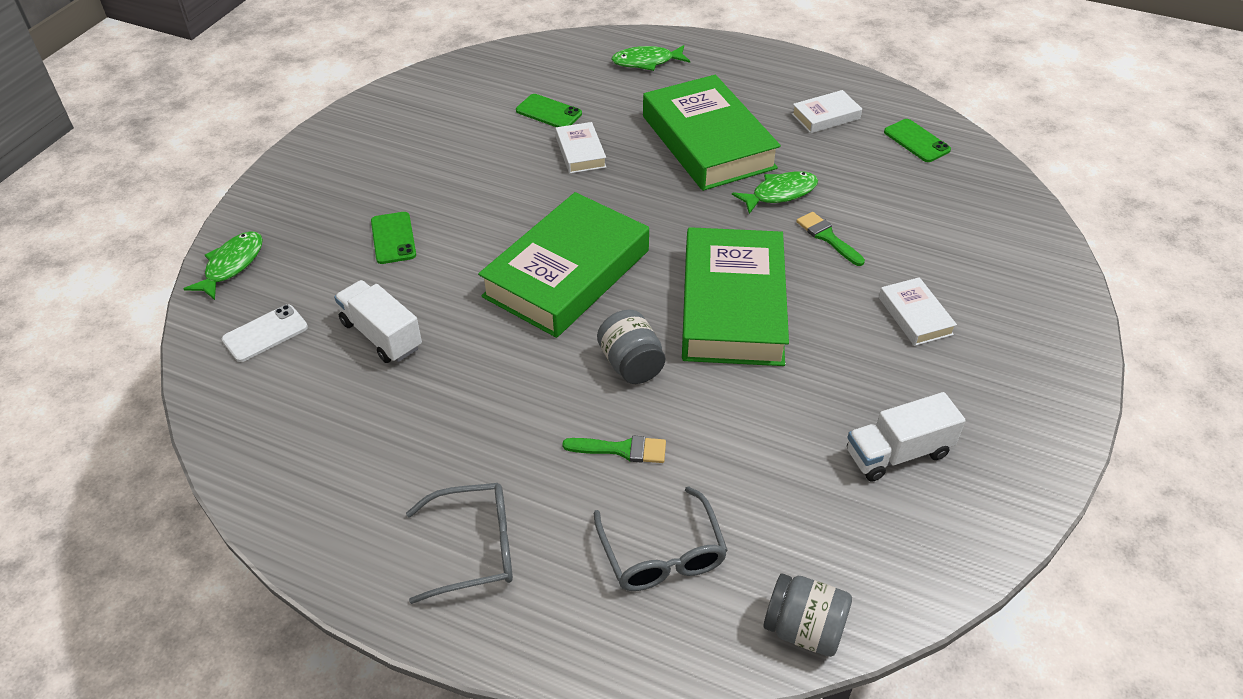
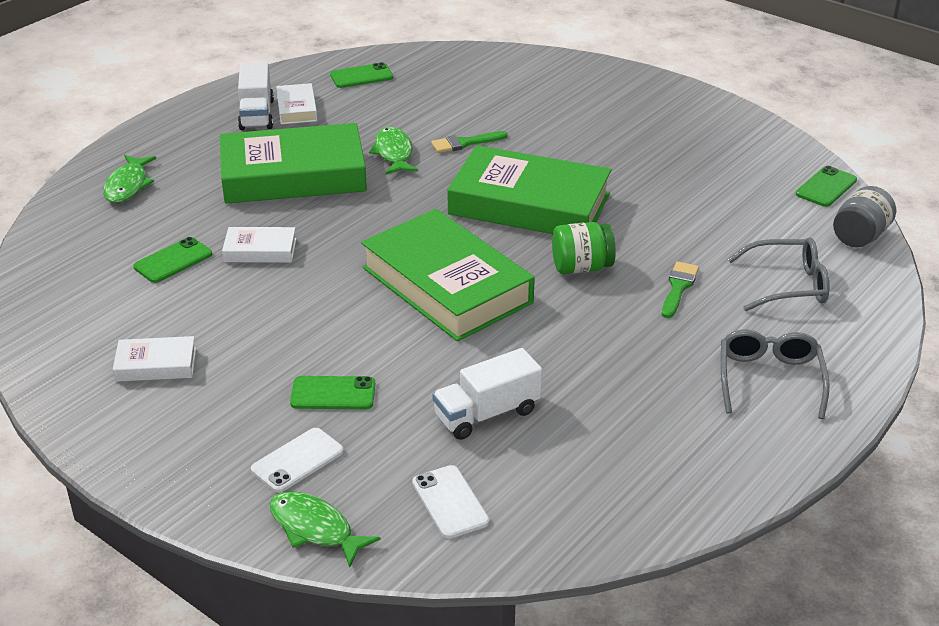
camera: 75 degrees left, 10 degrees down
(308, 238) = (297, 460): none -> white phone
(631, 364) = (581, 267): grey jar -> green jar
(898, 453) = (712, 166): white truck -> white truck (256, 114)
(911, 583) = (826, 187): none -> green phone
(915, 316) = (575, 127): white book -> white book (156, 364)

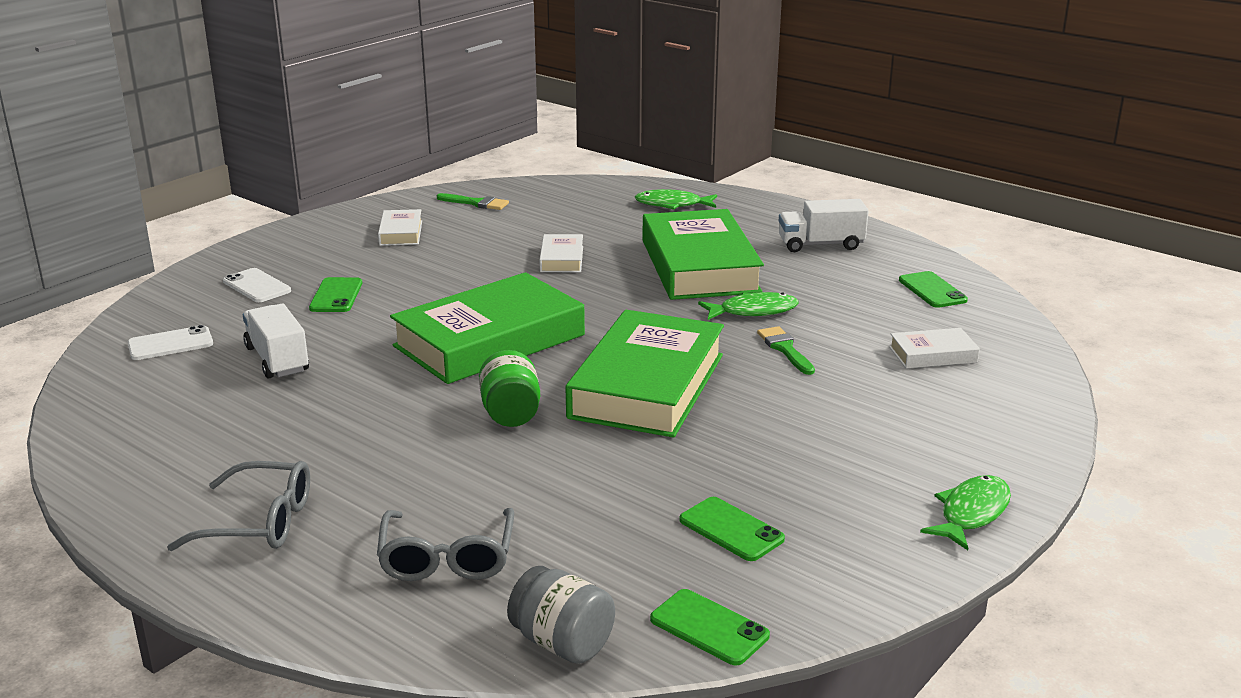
camera: 90 degrees right, 10 degrees down
(173, 261) = (548, 228): green phone -> green phone (731, 530)
(296, 109) = (840, 262): white book -> white book (932, 354)
(315, 528) = (174, 295): green fish -> green fish (971, 513)
(678, 287) = (459, 474): green brush -> green brush (476, 203)

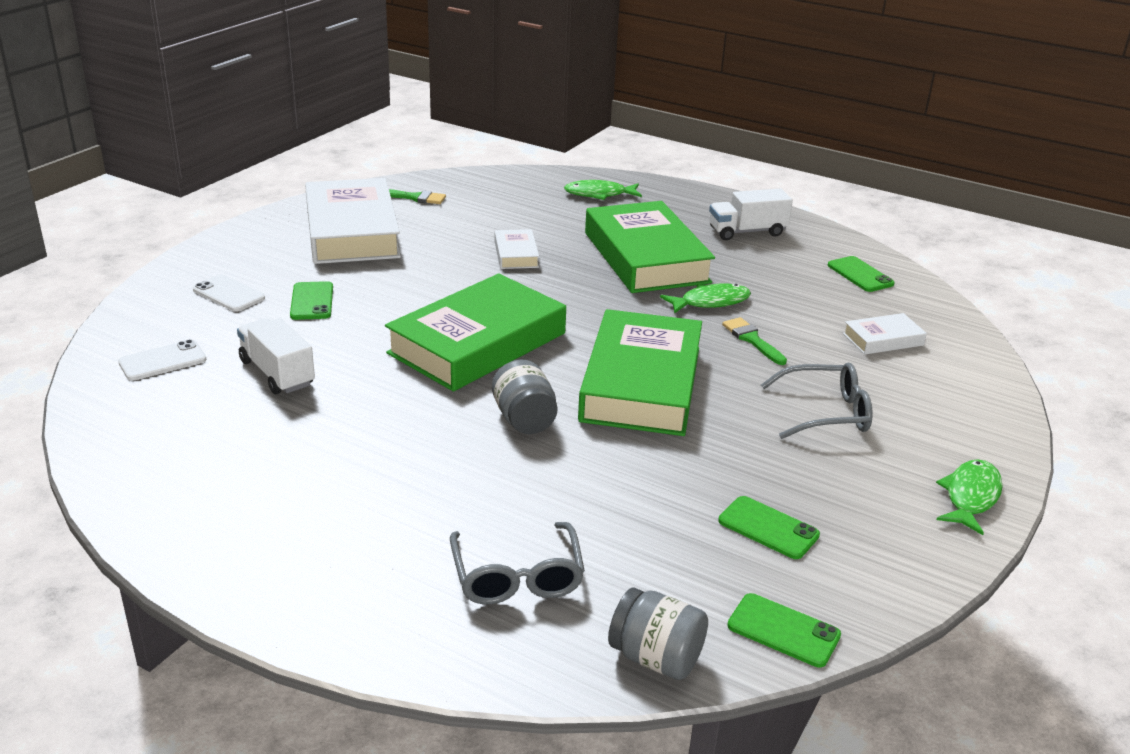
camera: 10 degrees left, 5 degrees up
(260, 522) = (321, 551): grey glasses -> grey glasses (826, 413)
(401, 233) = (352, 231): white book -> white book, size x2.22
(511, 413) = (524, 419): green jar -> grey jar

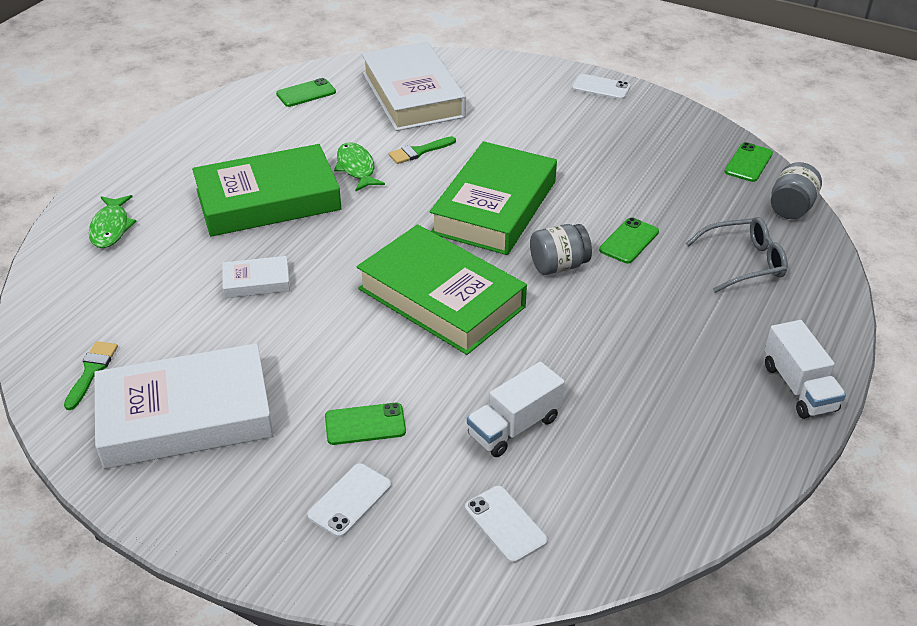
camera: 90 degrees left, 10 degrees up
(641, 383) = (494, 207): green book -> green book turned 75 degrees counterclockwise
(747, 232) = (217, 141): white truck -> white truck (798, 387)
(768, 528) = (657, 161): green phone -> green phone (629, 241)
(826, 413) = (518, 128): grey glasses -> none
(883, 339) = (412, 95): white book -> white book, size x2.22
(970, 497) = (601, 87): green fish -> white phone

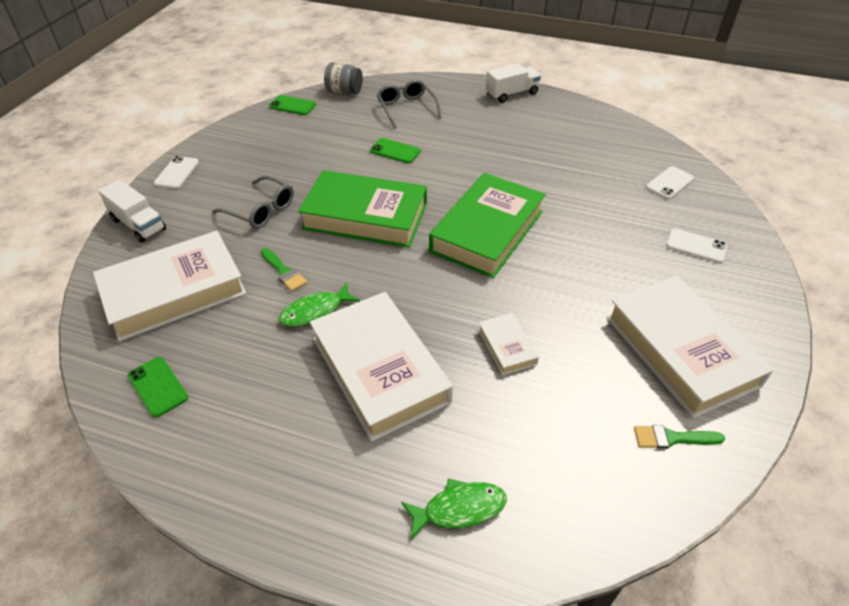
camera: 100 degrees left, 5 degrees up
(268, 200) = (379, 370): green book -> white book
(365, 424) = (631, 250): green phone -> none
(514, 427) = (595, 186): white truck -> white truck (138, 224)
(522, 139) = (261, 210): none -> grey glasses
(558, 265) = (431, 179): grey jar -> none

